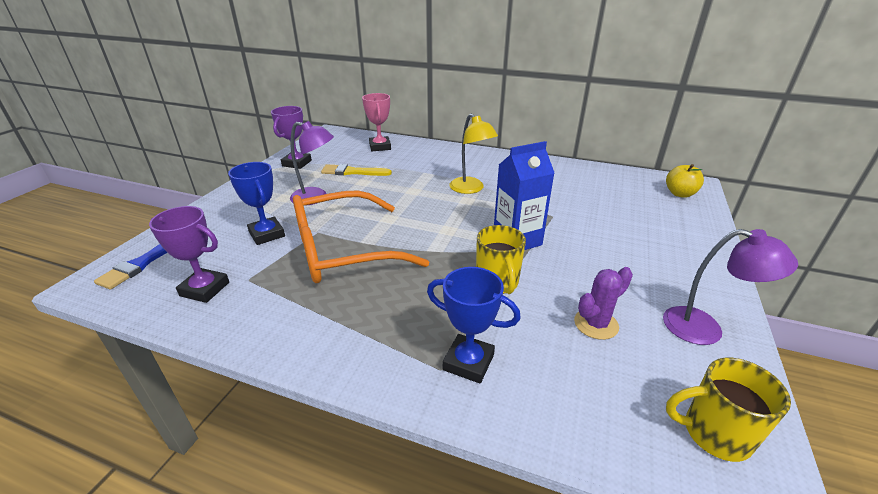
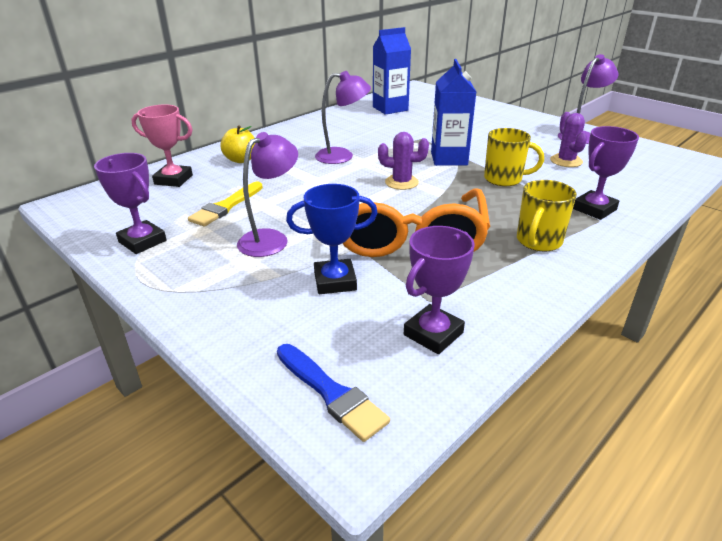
camera: 65 degrees left, 0 degrees up
(441, 226) = (401, 182): none -> purple cactus
(468, 362) = (594, 209): blue trophy -> purple trophy
(470, 189) = (342, 156): yellow lamp -> purple lamp
(608, 184) = (390, 108): none -> blue carton
(680, 194) = (426, 95): yellow apple -> yellow apple (241, 160)
(714, 433) = (661, 159): yellow mug -> yellow mug (538, 241)

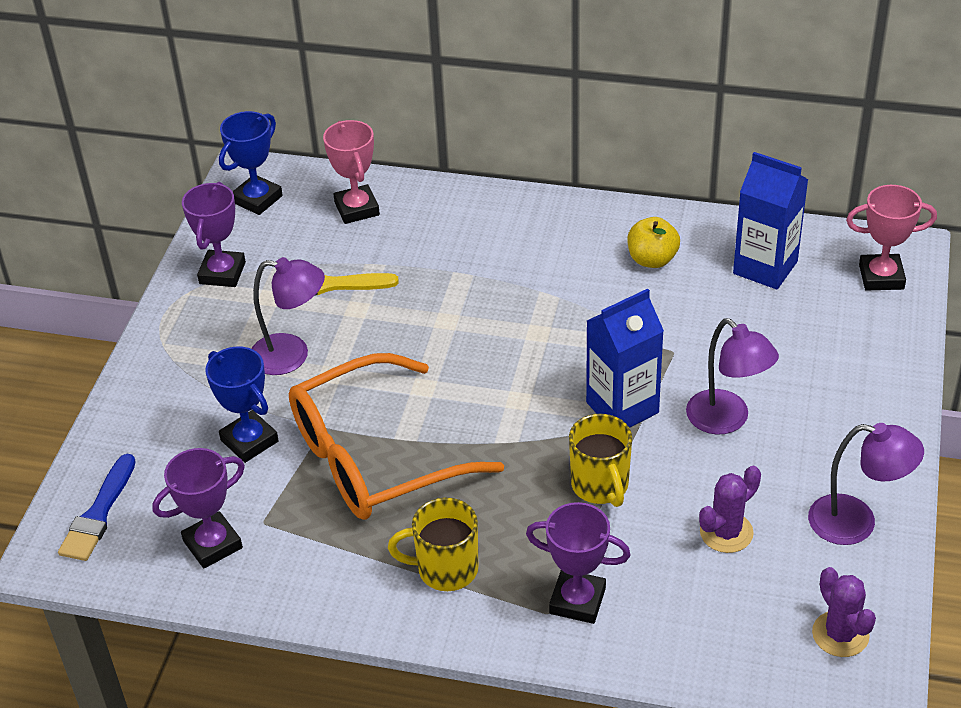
camera: 60 degrees right, 10 degrees up
(97, 207) = (257, 199): none -> blue trophy
(241, 160) = (451, 227): yellow apple -> yellow apple (652, 260)
(342, 156) = (540, 305): purple lamp -> purple lamp (727, 420)
(401, 182) = (507, 393): purple cactus -> purple cactus (840, 634)
(426, 94) = (881, 277): none -> pink trophy
(433, 334) = (212, 544): purple trophy -> purple trophy turned 45 degrees counterclockwise

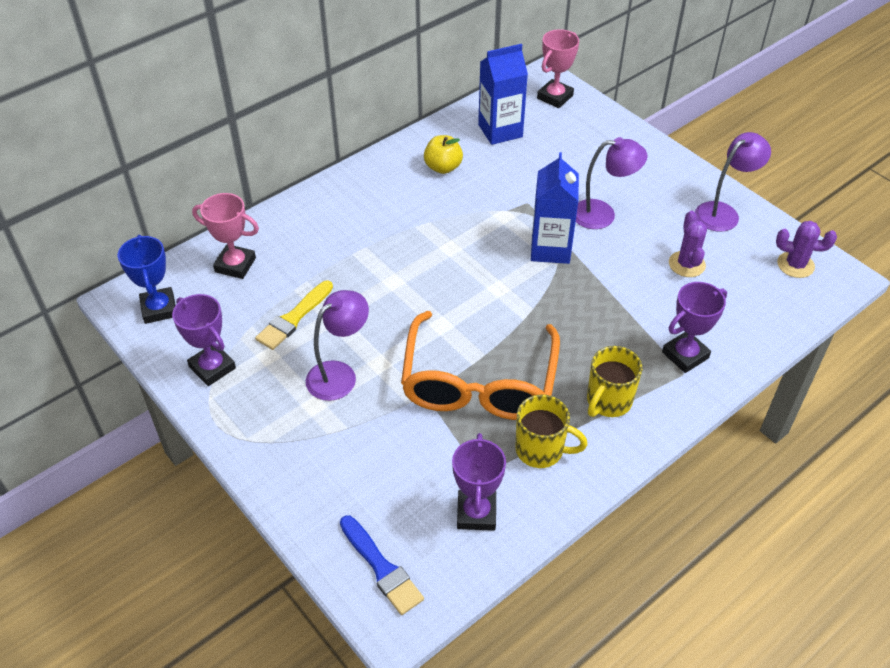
camera: 55 degrees left, 5 degrees up
(249, 441) = (397, 440): blue trophy -> none
(600, 486) = (604, 294): yellow mug -> yellow mug (541, 450)

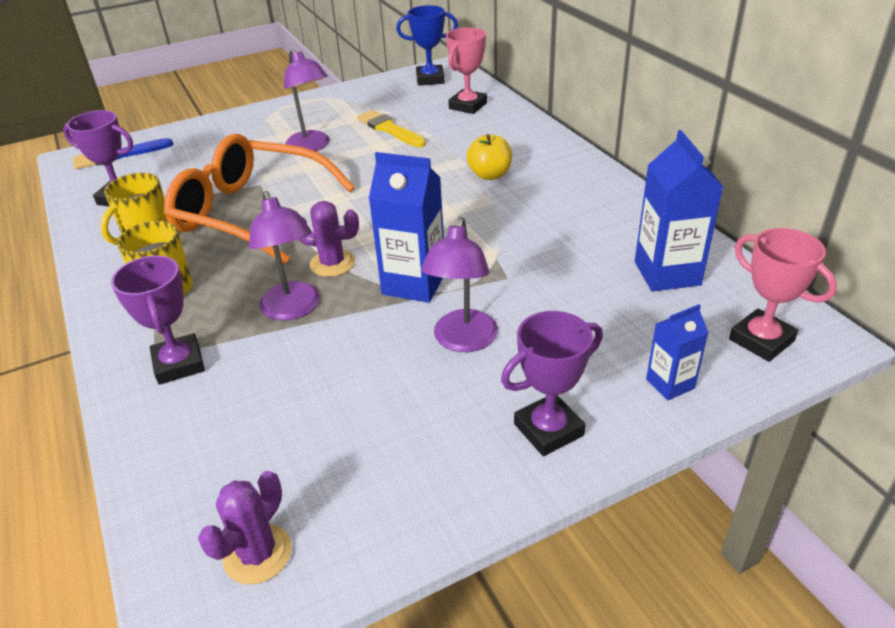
camera: 105 degrees right, 10 degrees down
(212, 367) = (355, 98): purple trophy -> purple trophy (548, 429)
(443, 167) = (590, 220): yellow apple -> yellow apple (490, 175)
(605, 129) = (670, 384): none -> blue carton
(686, 264) = (328, 407): purple cactus -> purple cactus (332, 263)
(723, 212) = (422, 488): purple lamp -> purple lamp (293, 309)

